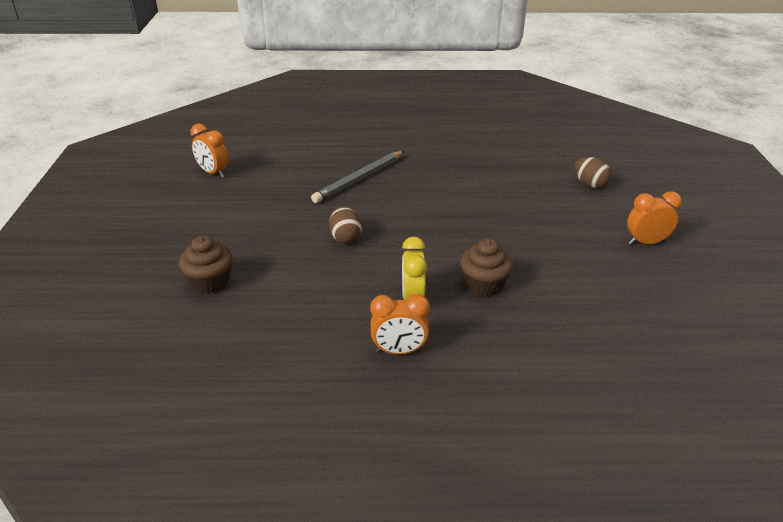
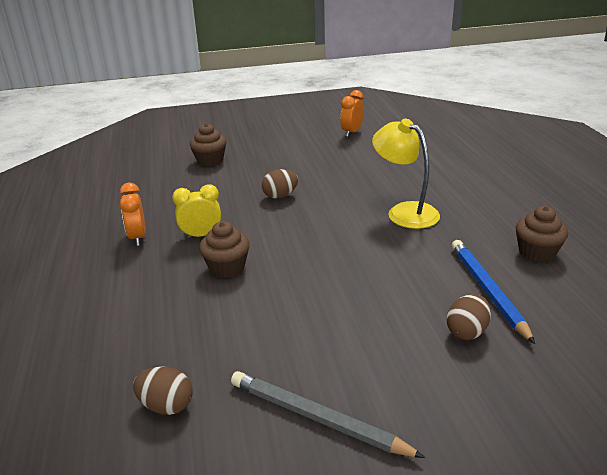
camera: 80 degrees right, 5 degrees down
(359, 179) = (380, 187): grey pencil -> grey pencil (317, 418)
(413, 176) = (404, 212): none -> yellow lamp
(496, 138) = (537, 252): none -> brown cupcake
(541, 167) = (487, 290): none -> blue pencil
(646, 242) = (341, 381): orange clock -> none
(685, 330) = (166, 406): none -> brown egg

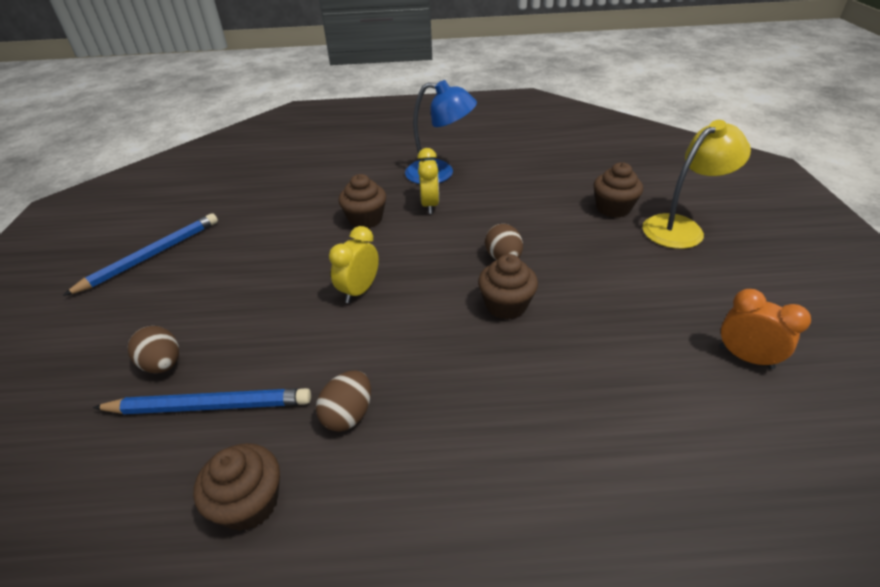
camera: 100 degrees right, 10 degrees up
(138, 237) = (440, 173): orange clock -> blue lamp
(166, 406) = (219, 196): brown egg -> brown egg (348, 414)
(317, 418) = (151, 255): grey pencil -> blue pencil
(333, 191) = (506, 305): none -> brown cupcake
(337, 251) = (359, 291): none -> yellow clock
(404, 212) = (427, 369): yellow lamp -> yellow lamp (681, 227)

